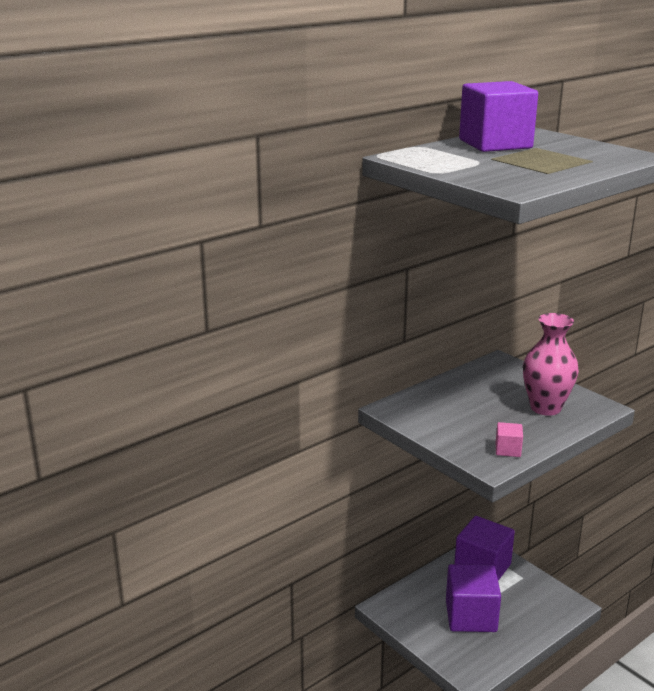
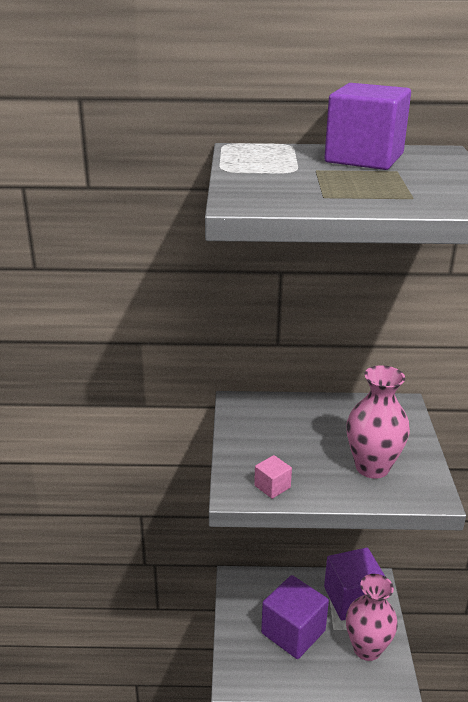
camera: 40 degrees right, 5 degrees up
(530, 595) = (367, 648): none -> pink vase

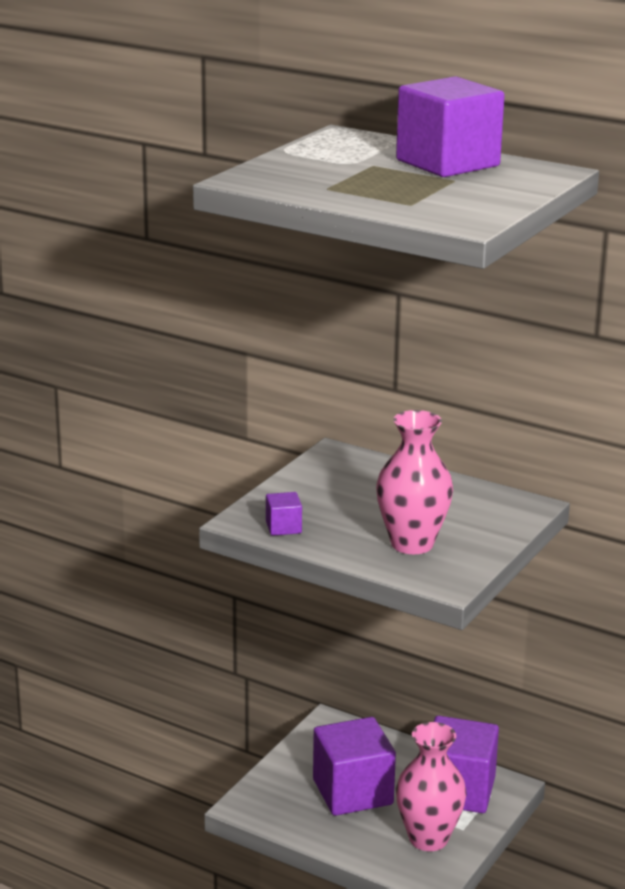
camera: 30 degrees right, 5 degrees down
(272, 486) = (283, 527): pink cube -> purple cube

